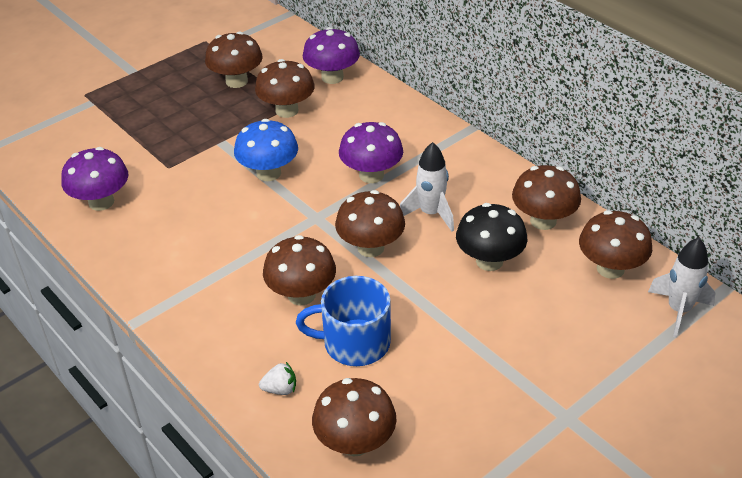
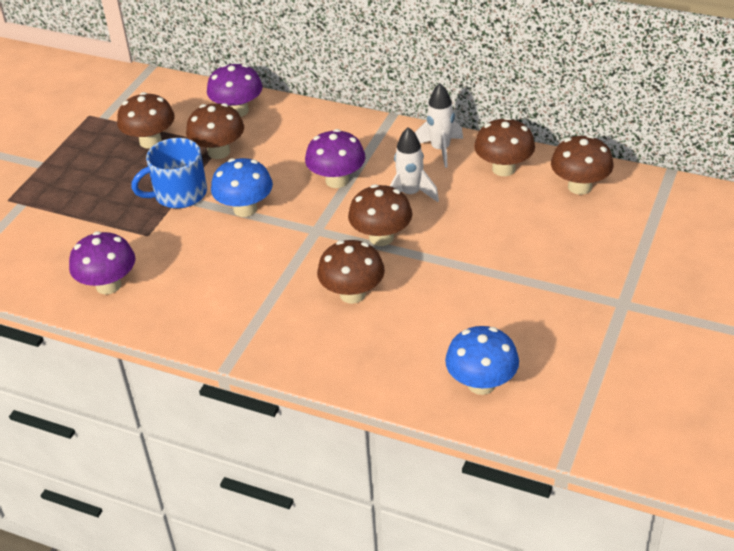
camera: 25 degrees left, 0 degrees up
(280, 389) = (392, 370): white strawberry -> none
(355, 343) = (424, 313): blue mug -> blue mug (179, 194)
(355, 442) = (481, 384): brown mushroom -> blue mushroom
(489, 261) = (484, 214): black mushroom -> none
(678, 310) = (649, 199): white rocket -> white rocket (440, 150)

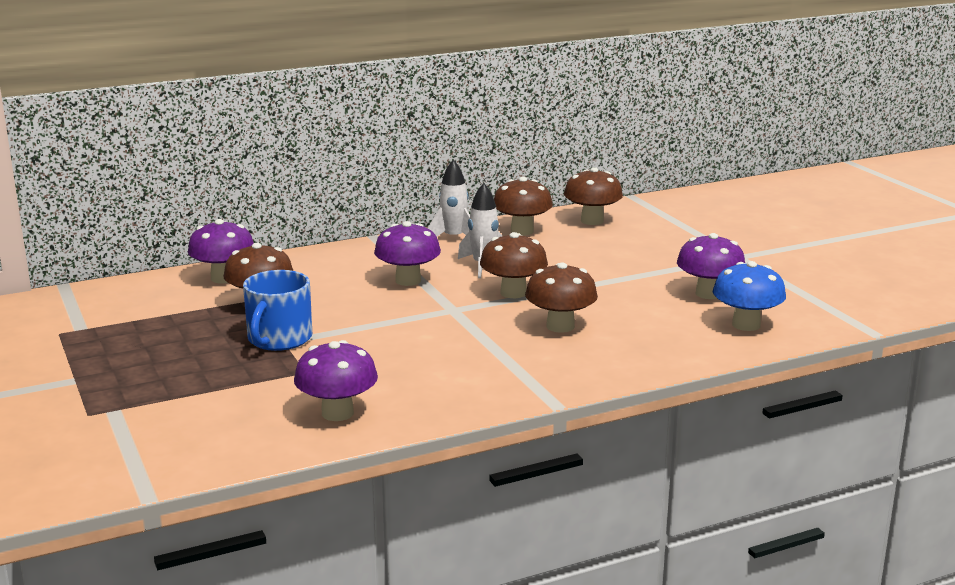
camera: 50 degrees left, 20 degrees down
(150, 141) = (173, 323): brown mushroom -> none
(245, 209) = (364, 323): blue mushroom -> none
(516, 331) = (708, 294): none -> purple mushroom

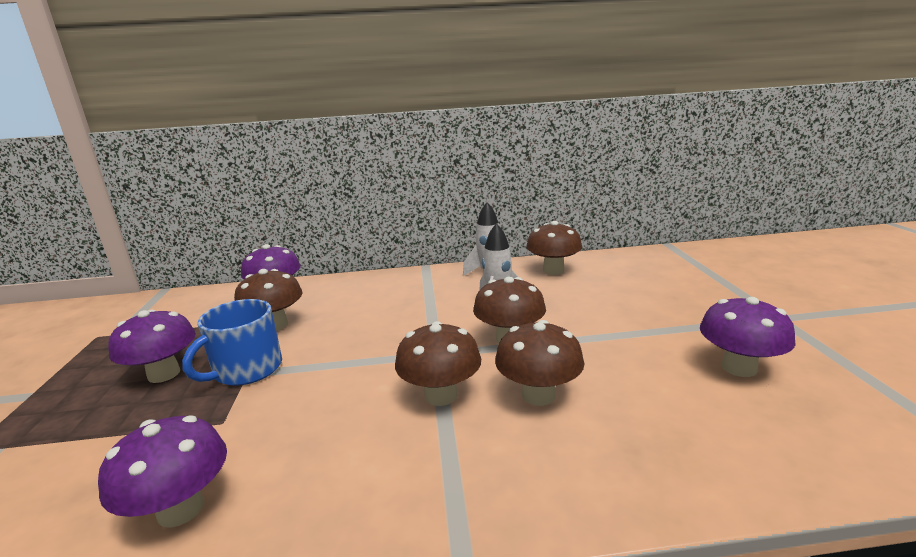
camera: 20 degrees right, 0 degrees up
(408, 280) = (419, 313): purple mushroom -> purple mushroom (164, 374)
(592, 221) = (623, 265): brown mushroom -> brown mushroom (441, 395)
(746, 325) = (794, 431): blue mushroom -> none

